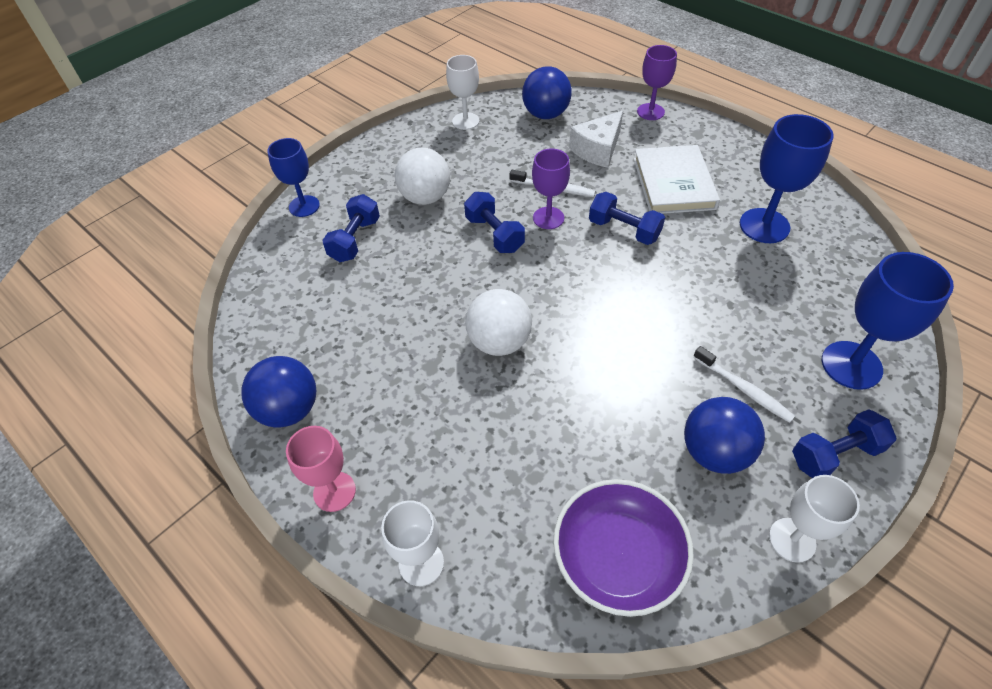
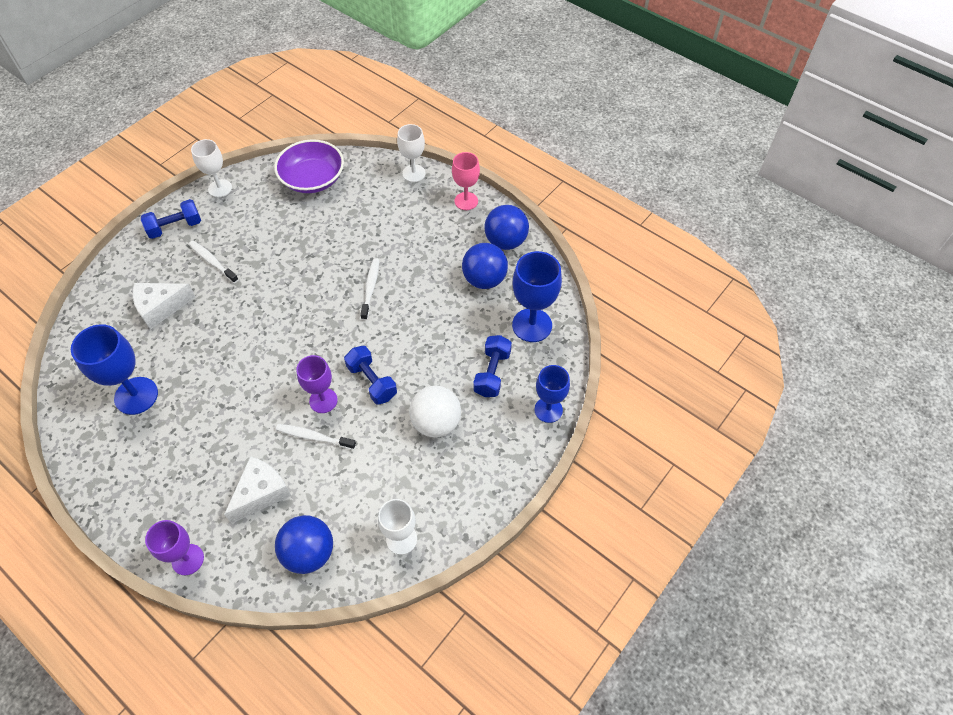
camera: 175 degrees right, 5 degrees up
(499, 342) = (370, 288): white ball -> white toothbrush
(624, 230) = (259, 388): blue dumbbell -> none
(674, 183) = (198, 445): white book -> none
(714, 452) = (245, 226): blue ball -> blue ball (484, 279)
(788, 322) = (161, 308): none -> white cheese
(851, 365) = (134, 279): blue goblet -> blue goblet (532, 325)

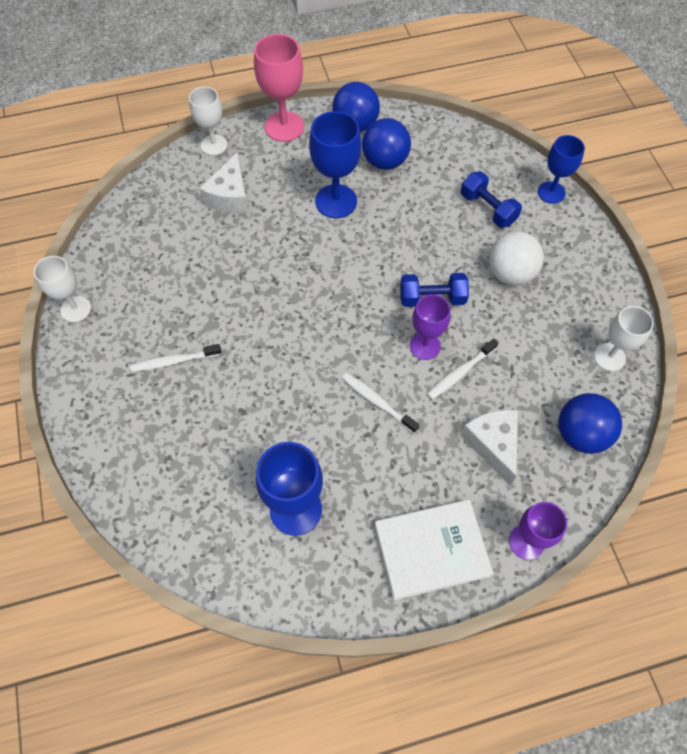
camera: 55 degrees left, 5 degrees up
(148, 497) = (431, 550): none -> white book
(161, 308) = (195, 437): white cheese -> white cheese (230, 196)
(175, 227) = (92, 375): blue dumbbell -> none
(312, 179) = (142, 224): purple bowl -> none
(370, 288) = (324, 246): white toothbrush -> white toothbrush (377, 402)
(466, 201) = (284, 126): pink goblet -> pink goblet, size x1.51
(532, 325) = (459, 157): blue goblet -> blue goblet (336, 201)

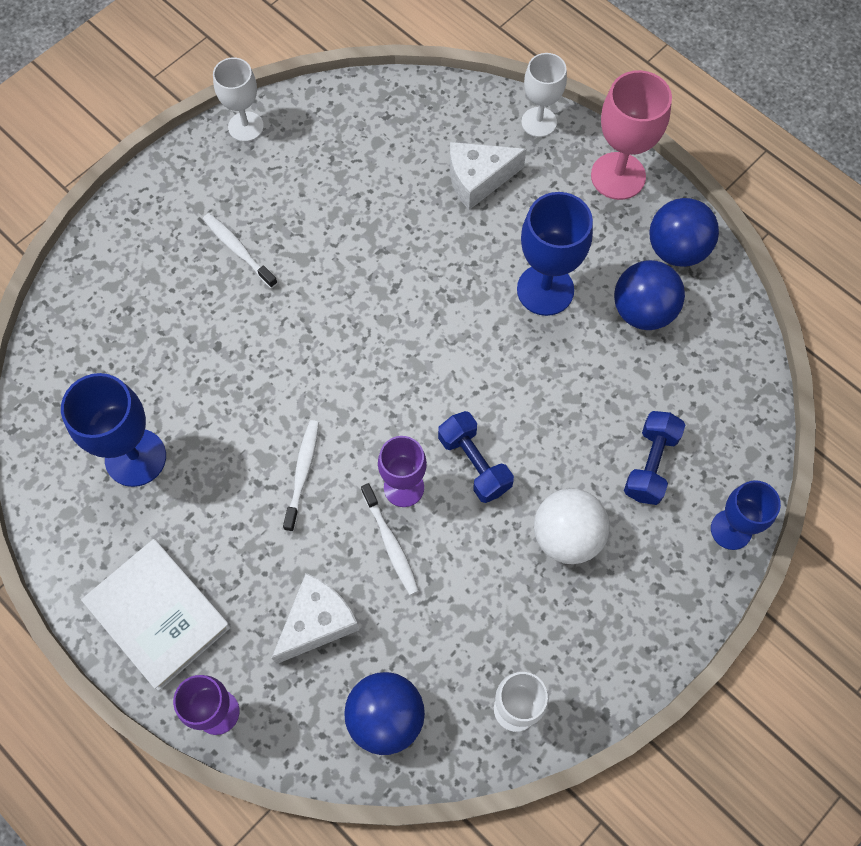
camera: 60 degrees right, 5 degrees up
(460, 373) = (391, 543): white toothbrush -> white toothbrush turned 135 degrees counterclockwise

